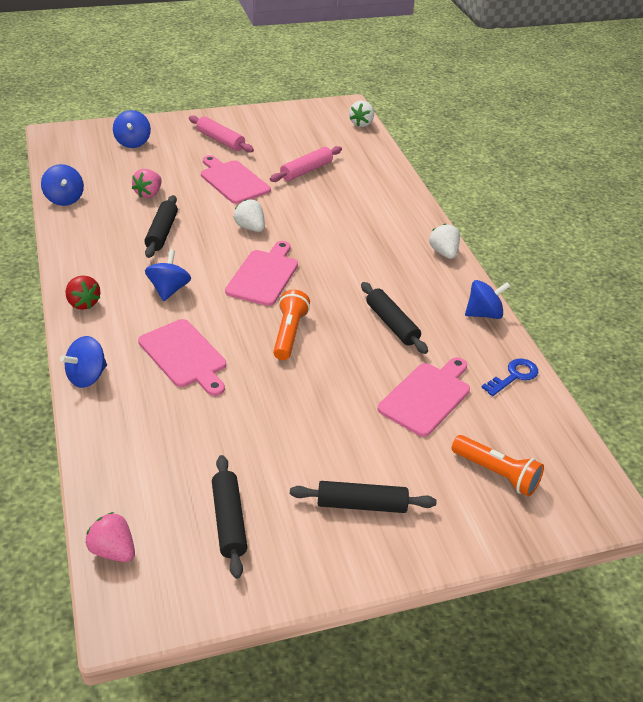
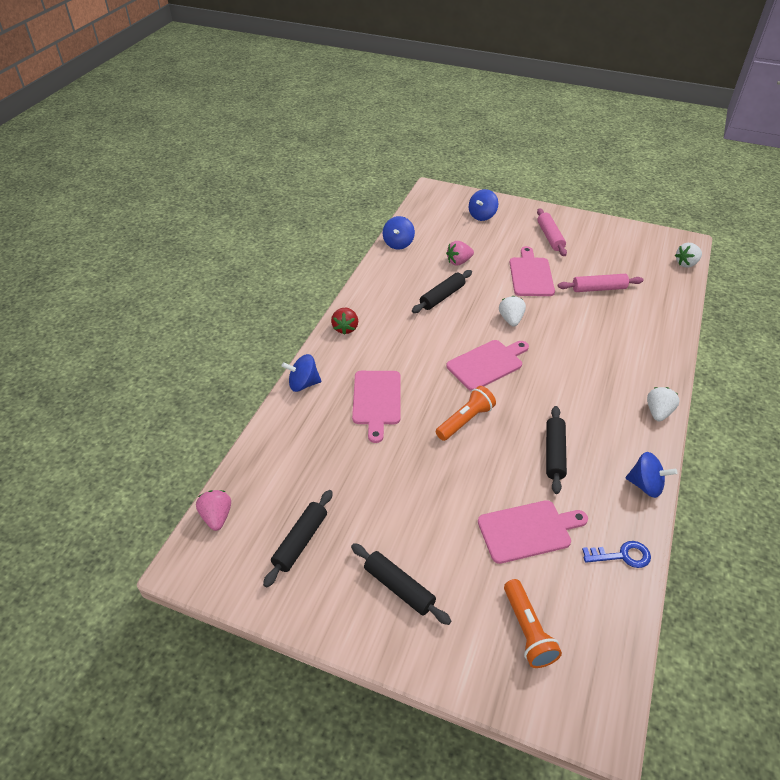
camera: 40 degrees right, 5 degrees up
(169, 290) = (409, 344): blue spinning top -> none

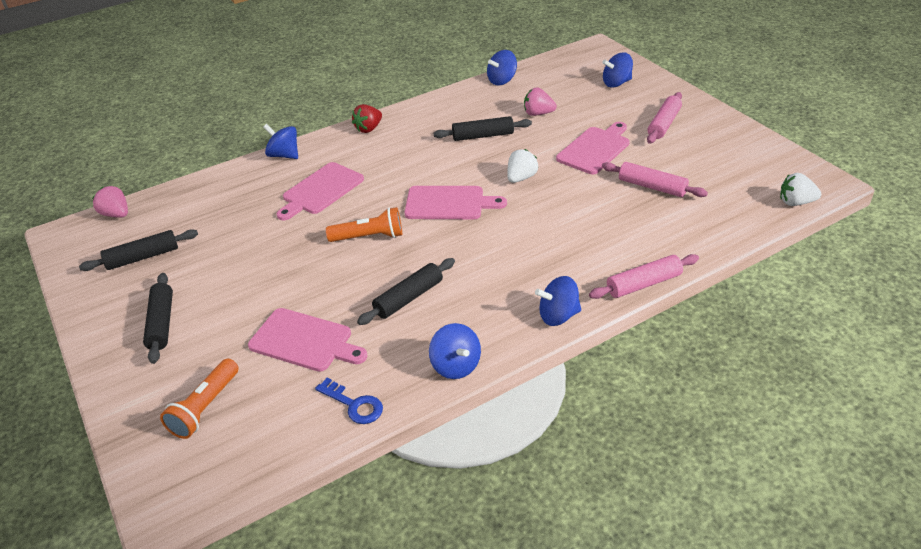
camera: 40 degrees right, 5 degrees down
(217, 517) = (116, 214): pink strawberry -> pink strawberry turned 75 degrees counterclockwise
(658, 412) = (558, 316): white strawberry -> blue spinning top
(676, 362) = (643, 284): none -> pink rolling pin

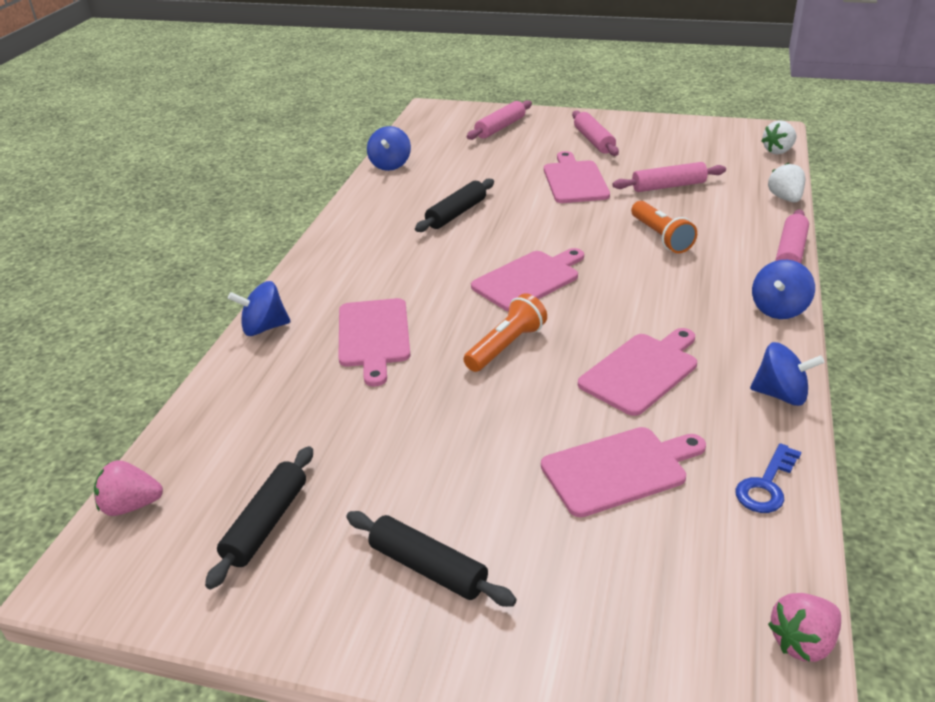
camera: 45 degrees left, 5 degrees down
(205, 407) = (640, 602): orange flashlight -> orange flashlight (661, 237)
(354, 404) = (766, 485): blue key -> blue key turned 135 degrees clockwise
(368, 129) = (323, 260): red strawberry -> none
(408, 298) = (641, 371): black rolling pin -> pink cutting board
(521, 178) = (555, 229): white strawberry -> white strawberry (785, 198)
(538, 114) = (475, 176): pink strawberry -> pink strawberry (802, 642)
(616, 83) = (500, 128): blue spinning top -> pink rolling pin

